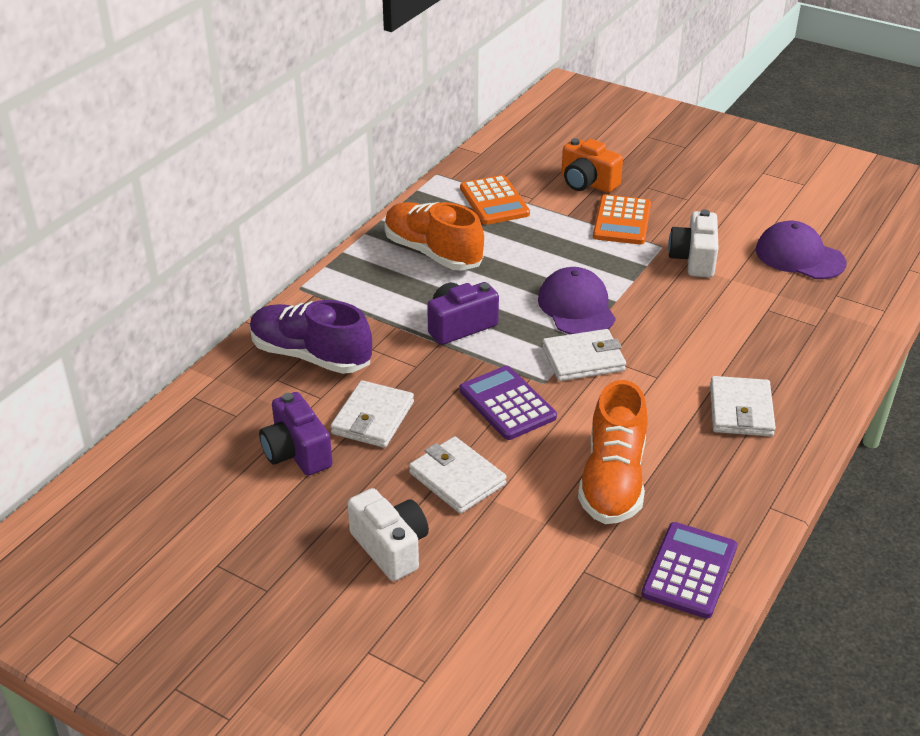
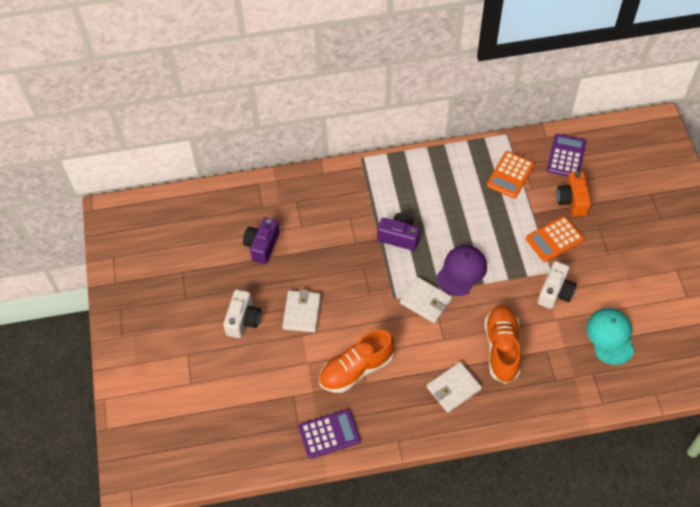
camera: 50 degrees right, 20 degrees up
(311, 356) = (322, 200): purple shoe -> none
(373, 418) = (307, 254): white wallet -> none
(433, 253) = (441, 184): orange shoe -> orange shoe (501, 348)
(507, 404) = (365, 295): purple calculator -> purple calculator (566, 156)
(694, 259) = (555, 292): white camera -> white camera turned 150 degrees clockwise
(799, 256) = (610, 336): purple cap -> turquoise cap

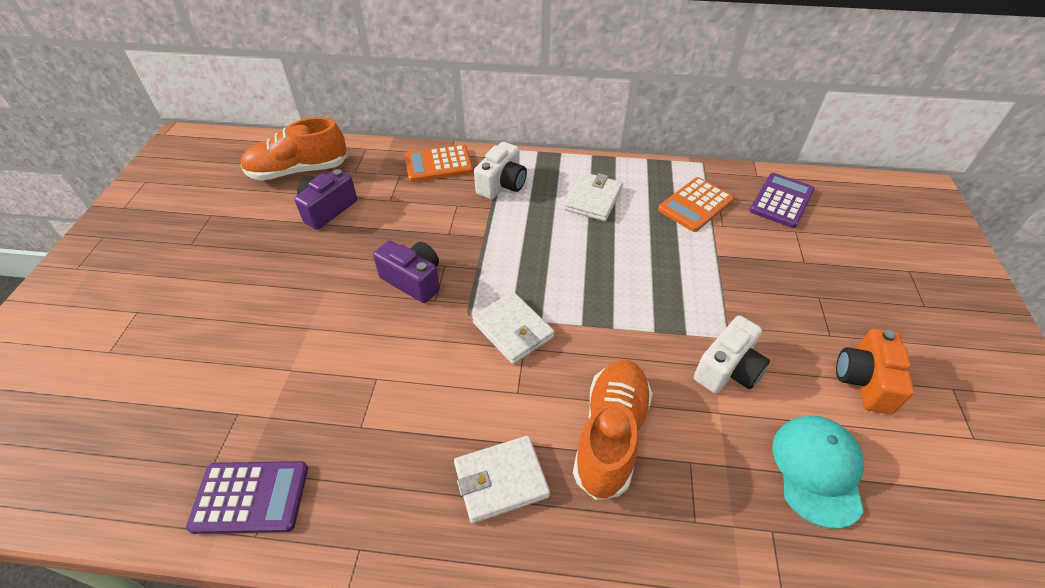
camera: 15 degrees right, 10 degrees down
(243, 320) = (242, 288): white camera -> white camera (502, 184)
(302, 312) = (326, 299): white wallet -> white wallet (593, 199)
(356, 369) = (357, 401): orange shoe -> orange shoe (298, 171)
(399, 237) = (511, 240): purple camera -> purple camera (413, 280)
(461, 271) = (584, 303): purple cap -> none
(554, 239) = (743, 295): orange calculator -> orange calculator (438, 164)
(572, 200) = (781, 252): orange camera -> orange camera (864, 381)

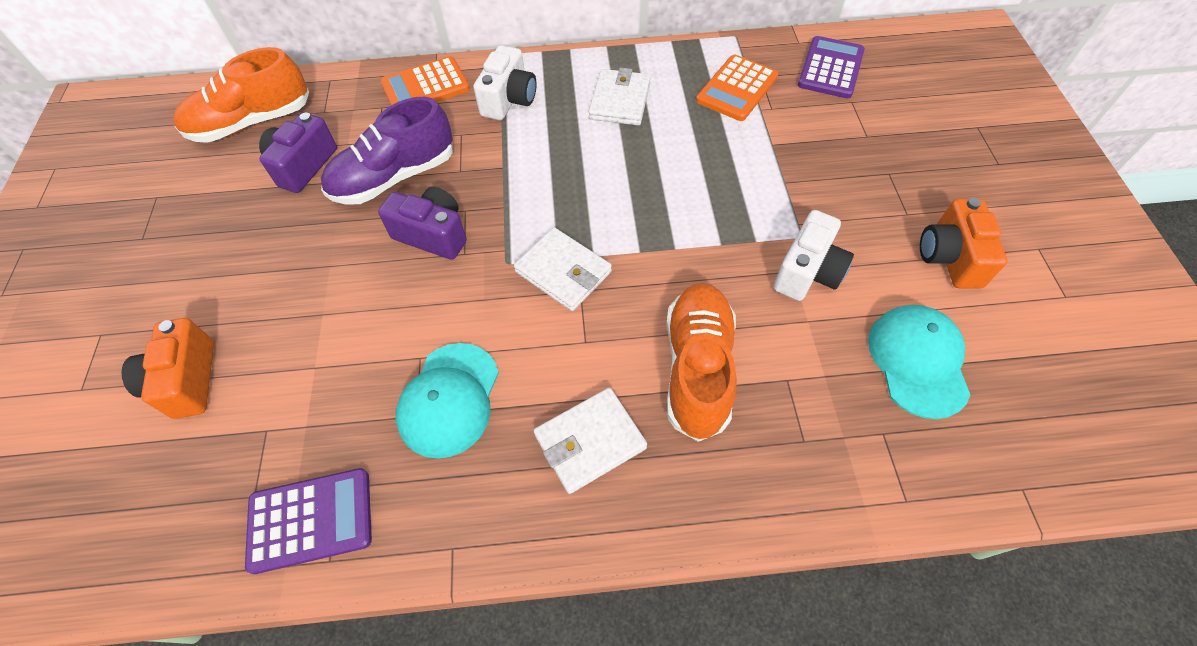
camera: 10 degrees left, 10 degrees up
(189, 361) = (186, 380): none -> orange camera
(391, 419) = (449, 399): none -> turquoise cap
(395, 230) = (394, 177): none -> purple shoe

